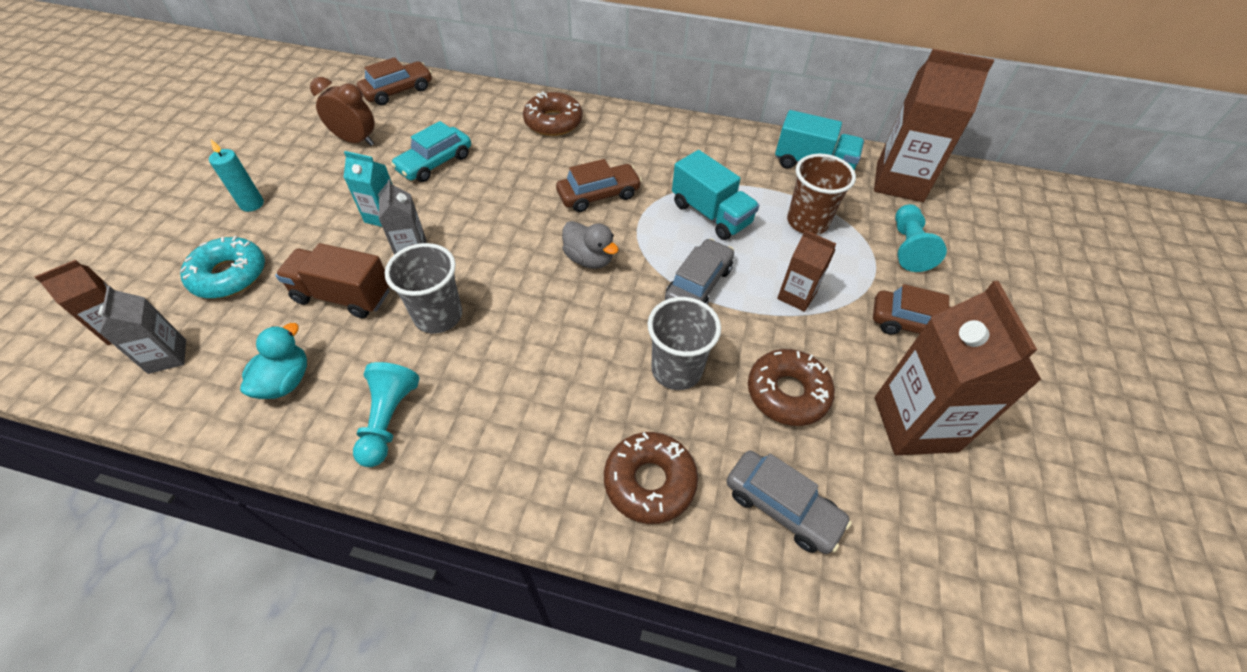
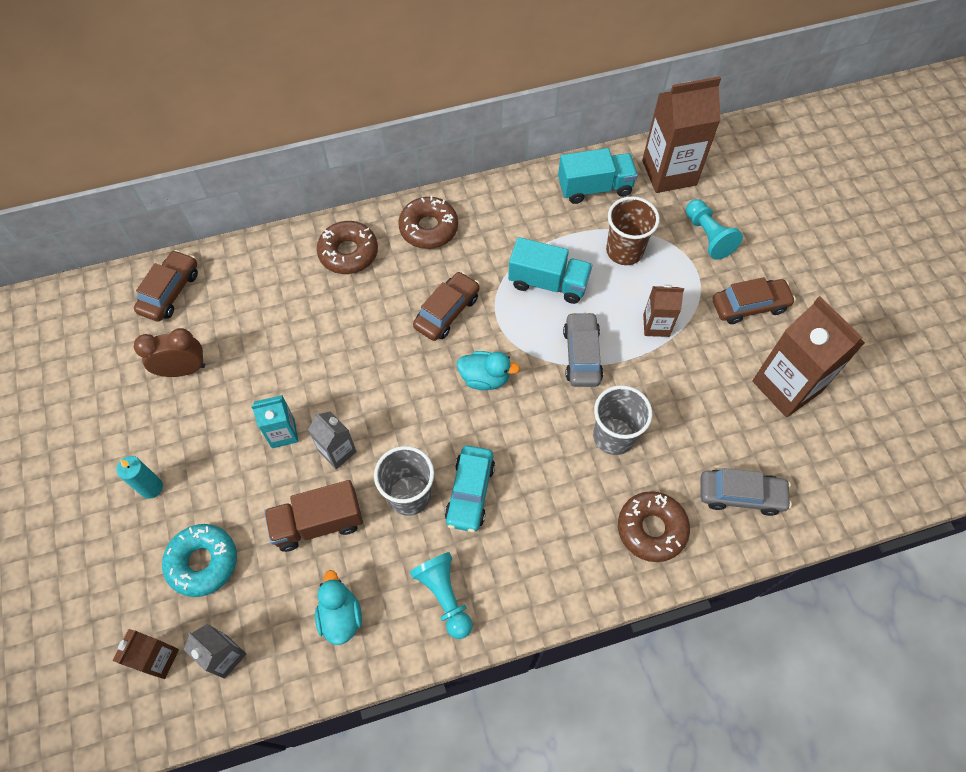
camera: 30 degrees left, 10 degrees up
(435, 163) = (279, 354): turquoise car -> turquoise car (470, 492)
(589, 259) = (485, 378): grey duck -> turquoise duck
(787, 393) = (696, 410): brown donut -> brown donut (428, 228)

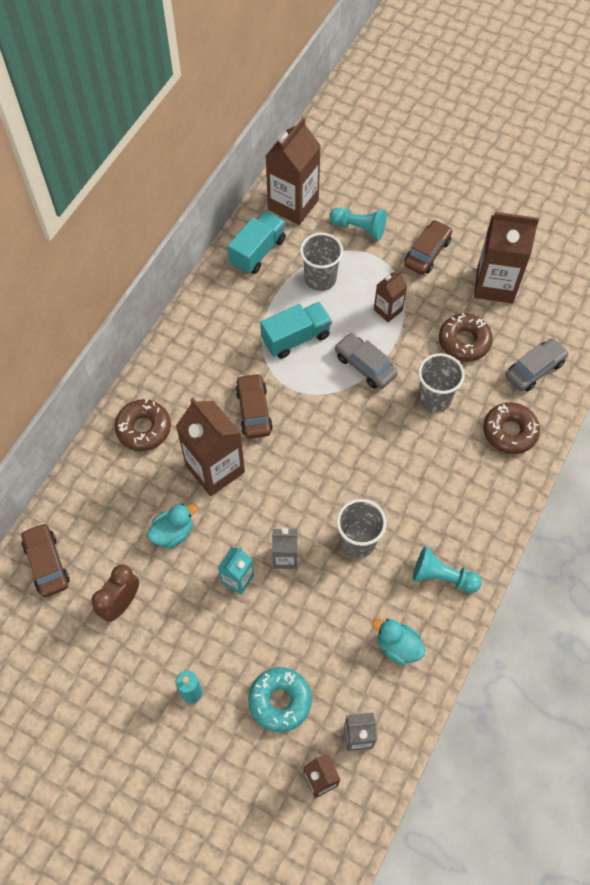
camera: 45 degrees left, 0 degrees up
(318, 523) = (323, 609): brown truck -> none
(365, 331) = (215, 469): none -> brown carton
(428, 228) = (179, 367): brown donut -> brown donut (464, 341)
(470, 492) = (391, 506): turquoise car -> none
(485, 378) = (323, 431): turquoise duck -> turquoise duck (173, 533)
(624, 251) = (320, 278): brown cup -> grey cup

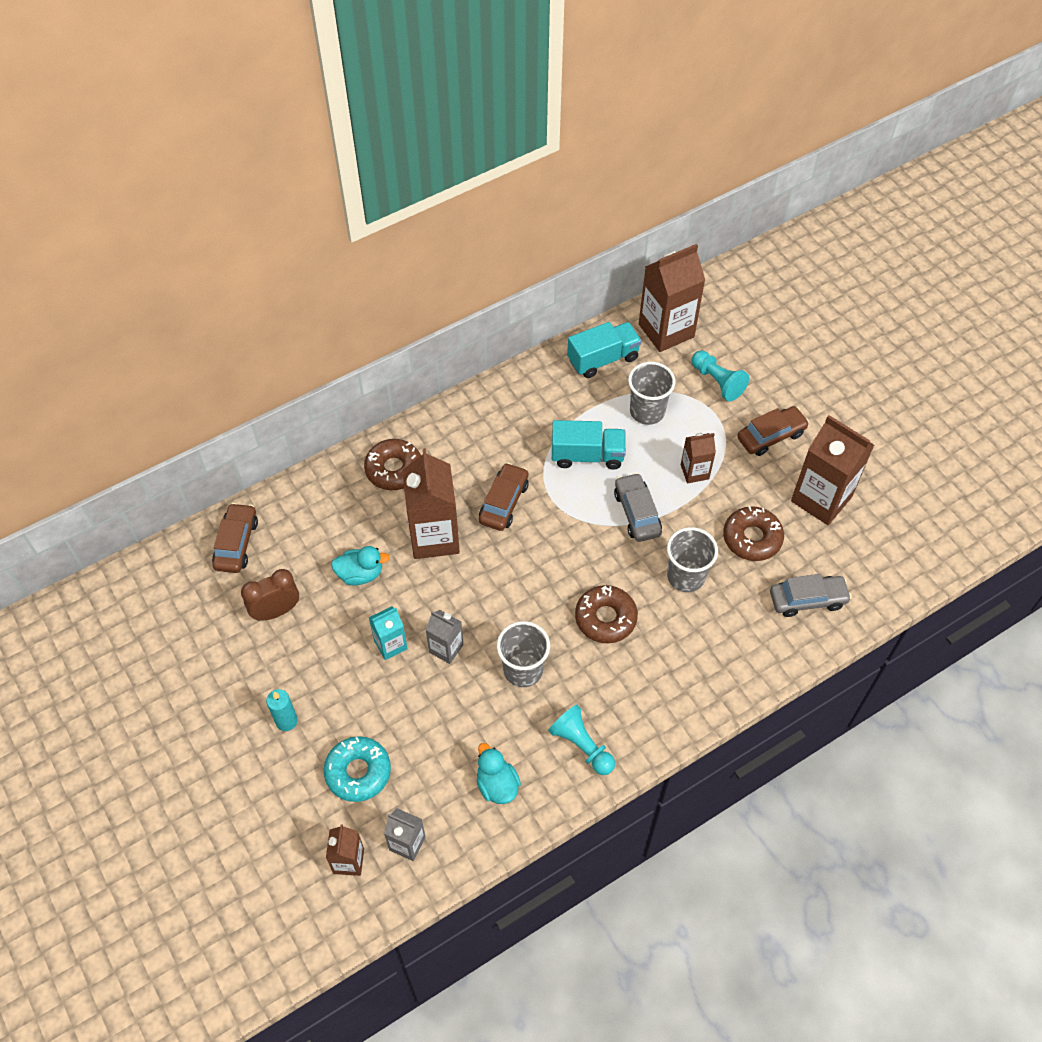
camera: 30 degrees right, 5 degrees down
(509, 432) = (740, 646): brown donut -> brown donut (605, 618)

